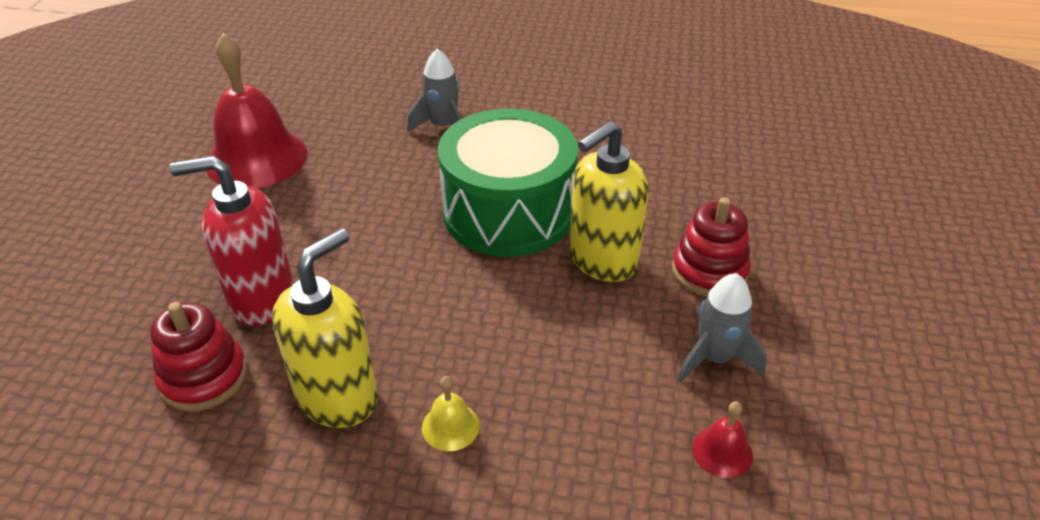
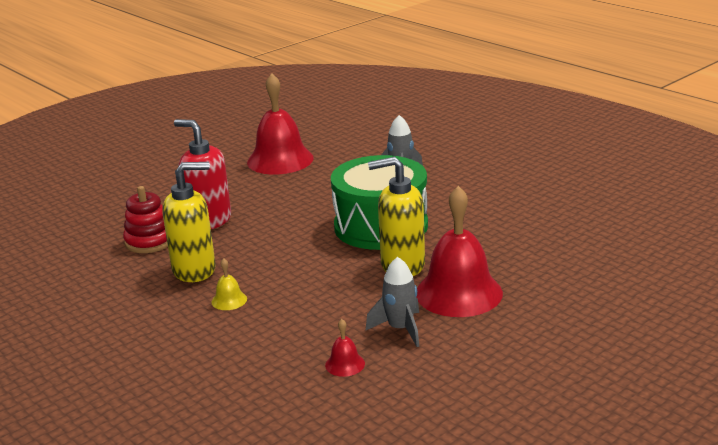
camera: 40 degrees right, 15 degrees down
(709, 271) = (458, 293): red stacking toy -> red bell

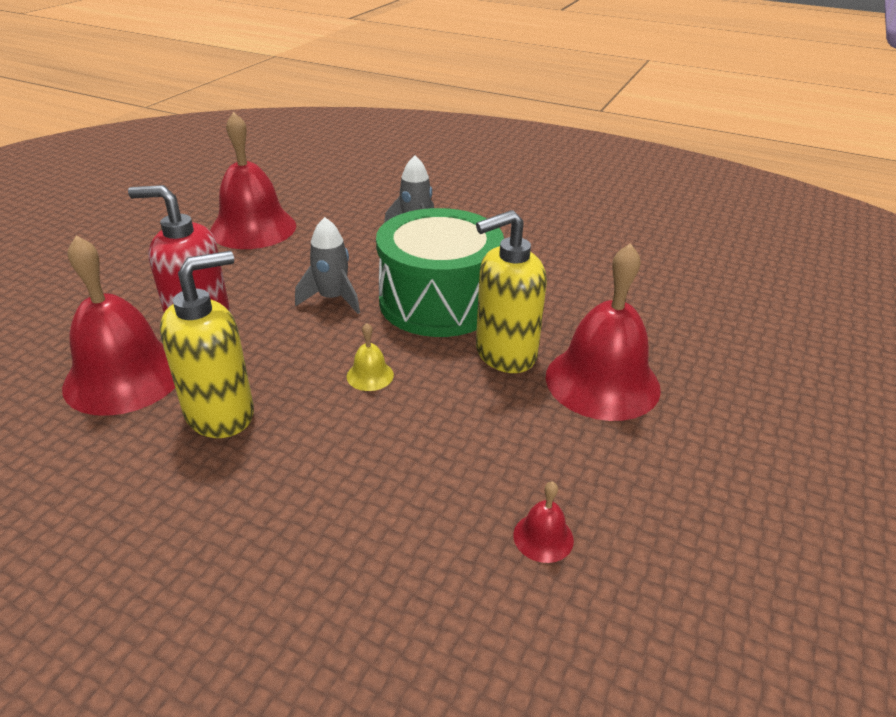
camera: 25 degrees left, 10 degrees up
(150, 241) = (124, 376): red stacking toy -> red bell
(229, 300) = (302, 457): yellow bell -> yellow bell (370, 375)
(400, 329) = (573, 455): grey rocket -> grey rocket (332, 299)

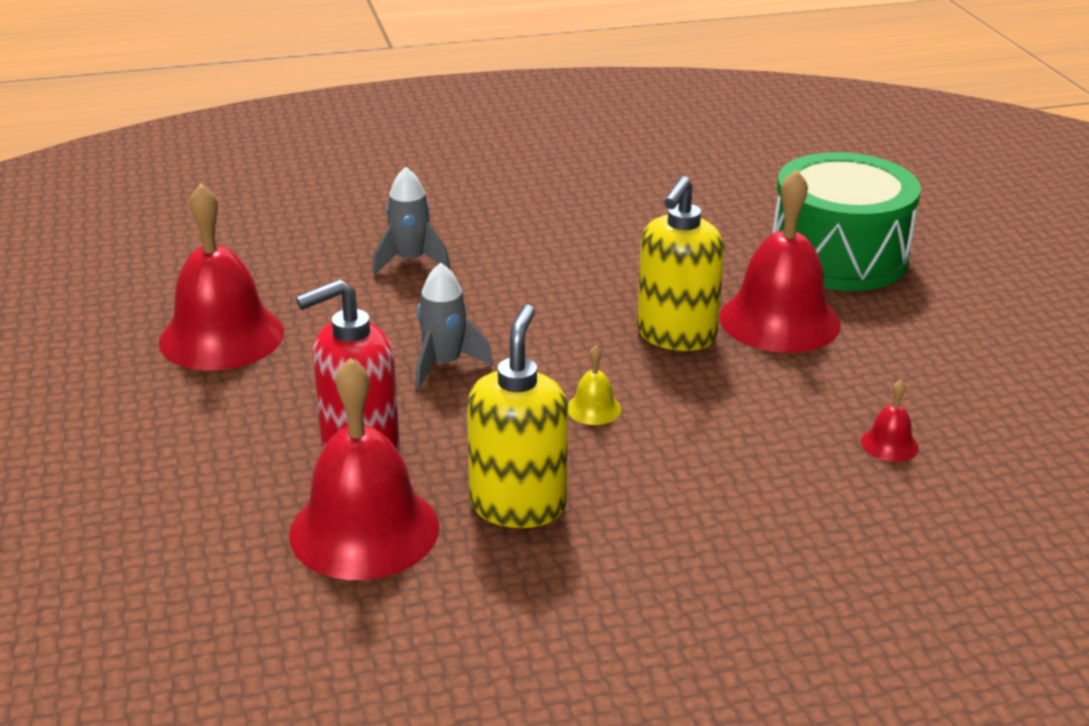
camera: 40 degrees left, 5 degrees down
(439, 301) = (549, 319): green drum -> green drum (838, 256)

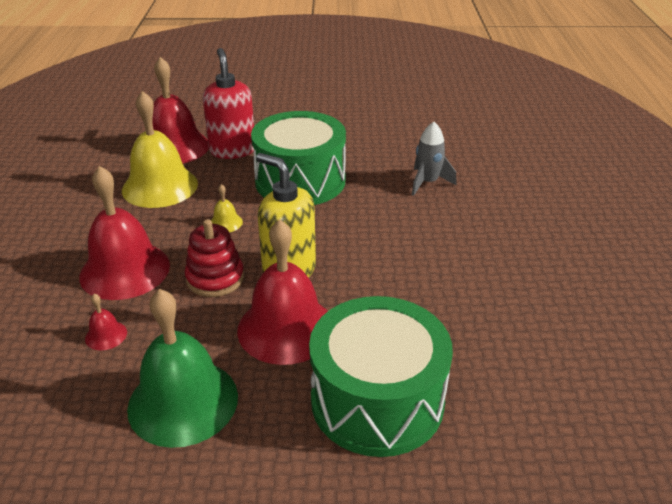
camera: 105 degrees right, 5 degrees up
(221, 336) = (359, 123): red bell -> red bell (125, 270)
(444, 364) = (300, 181): grey rocket -> green drum
(518, 505) = (160, 186): yellow soap dispenser -> yellow bell
(726, 388) = (215, 278): none -> red stacking toy
(935, 361) = (183, 401): none -> green bell

